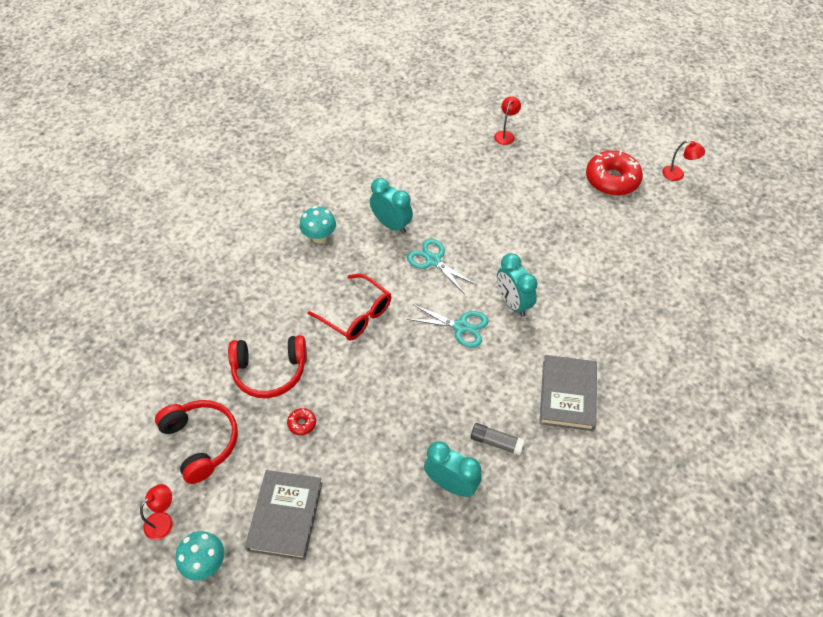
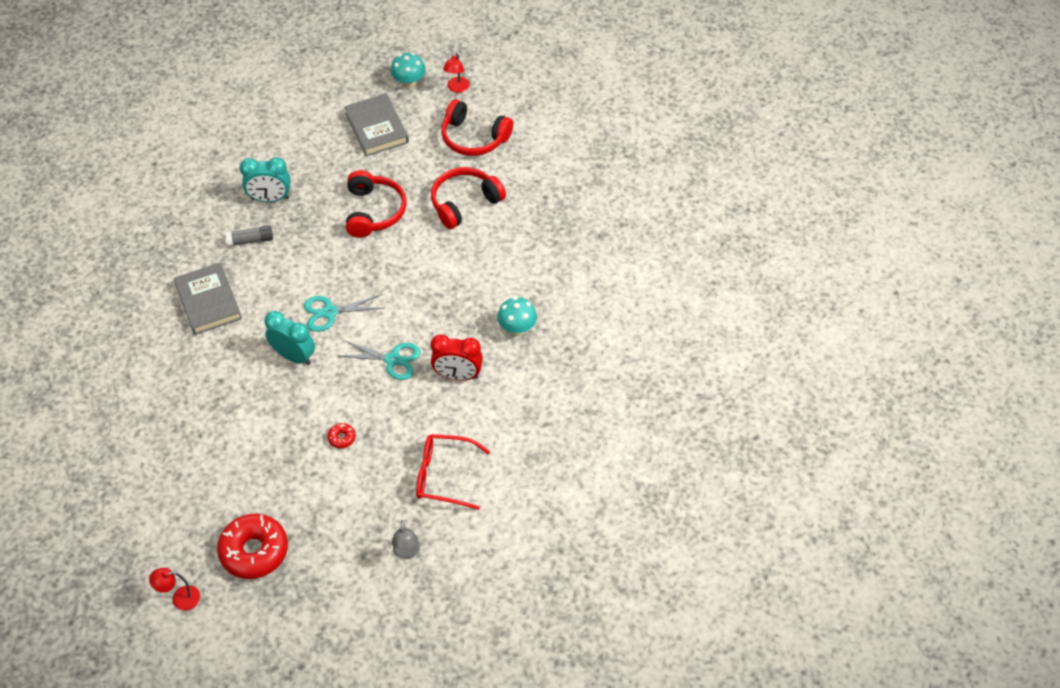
camera: 150 degrees right, 0 degrees up
(302, 423) = (409, 182): red donut -> red donut (342, 438)
(356, 314) = (428, 278): red glasses -> red glasses (444, 476)
(358, 409) = (373, 211): none -> red headphones
(391, 225) = (458, 375): turquoise clock -> red clock
(505, 135) = (407, 553): red lamp -> grey lamp

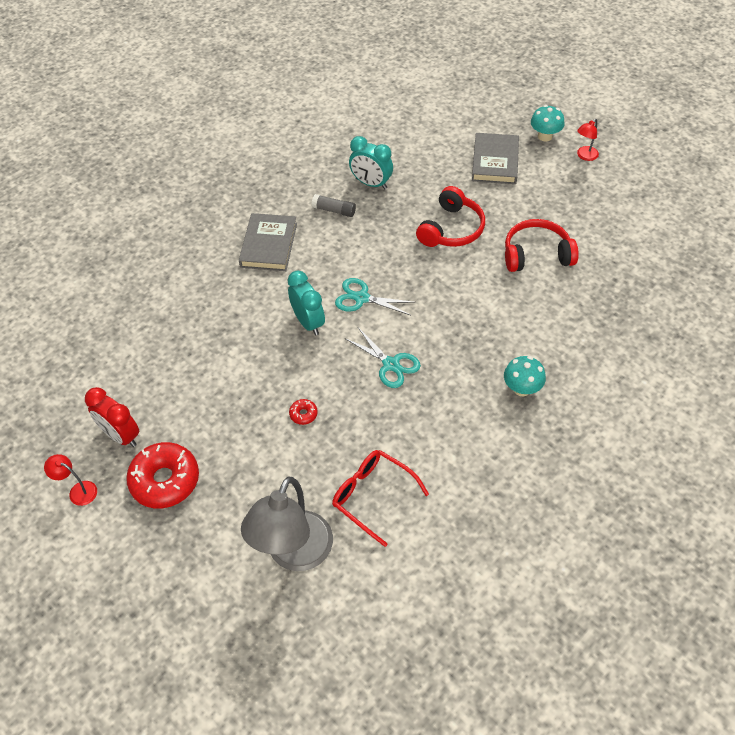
camera: 30 degrees right, 0 degrees up
(407, 553) = (294, 554): grey lamp -> grey lamp, size x2.27
(458, 375) = (441, 406): red clock -> red clock (121, 435)
(474, 137) = (577, 202): red headphones -> none

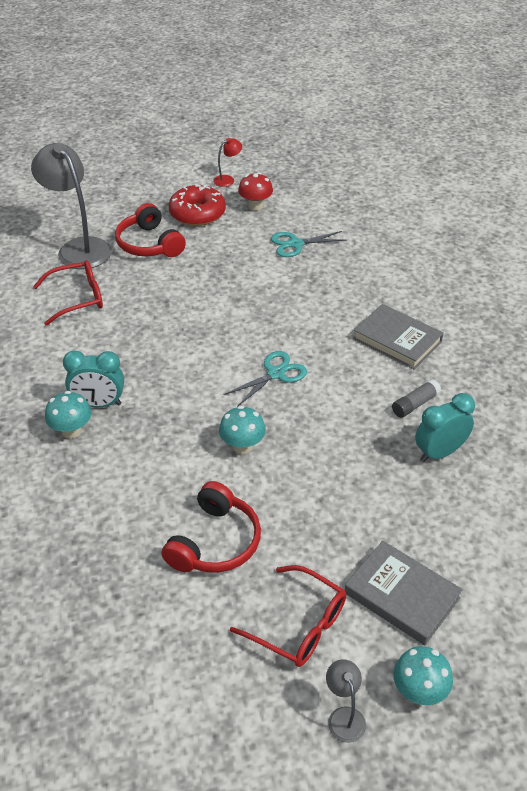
camera: 120 degrees right, 10 degrees down
(121, 435) = (255, 206): red clock -> red mushroom
(303, 414) = (185, 292): red donut -> none
(308, 322) = (277, 329): turquoise clock -> turquoise clock (99, 404)
(391, 364) = (183, 359): turquoise scissors -> turquoise scissors (296, 244)
(449, 281) = (242, 446): none -> turquoise mushroom
(451, 229) = (314, 486): red headphones -> red headphones (149, 244)
(553, 193) = (299, 625): none -> red glasses
(584, 156) = (344, 716): red lamp -> grey lamp

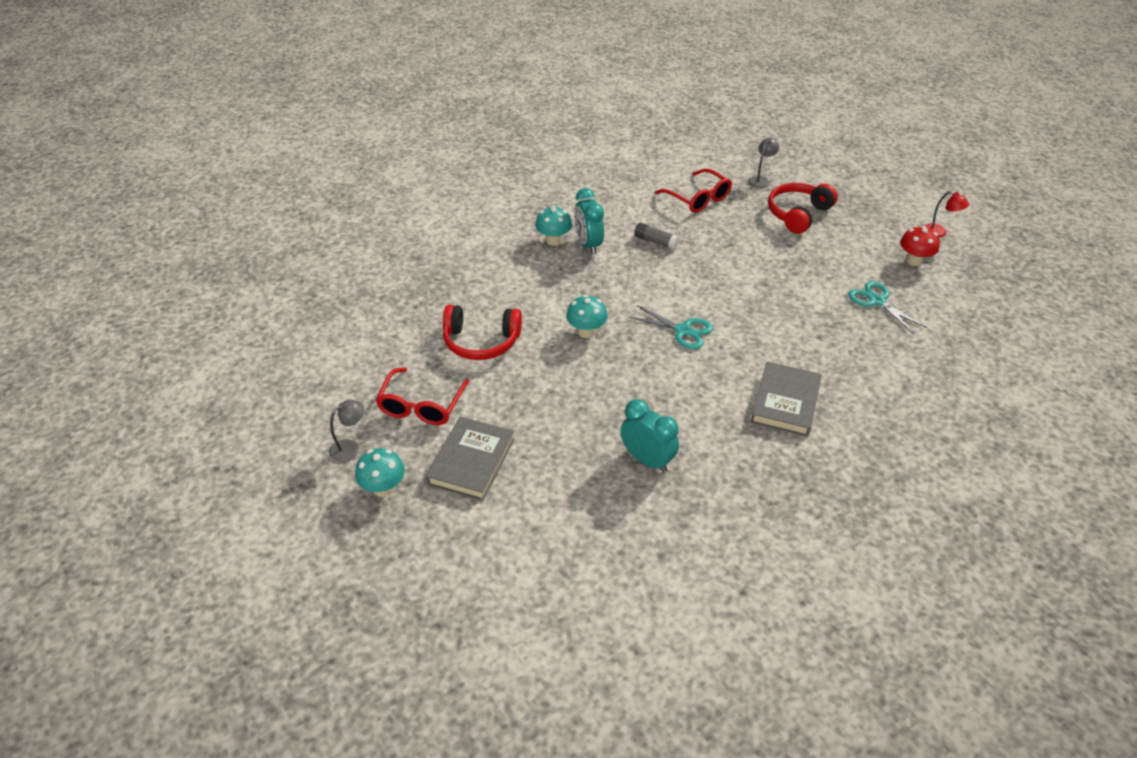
camera: 70 degrees right, 0 degrees up
(79, 248) = (760, 180): grey lamp -> grey lamp, size x0.44
(197, 213) = (867, 229): red donut -> none
(415, 404) = (701, 431): grey glue stick -> grey glue stick (655, 241)

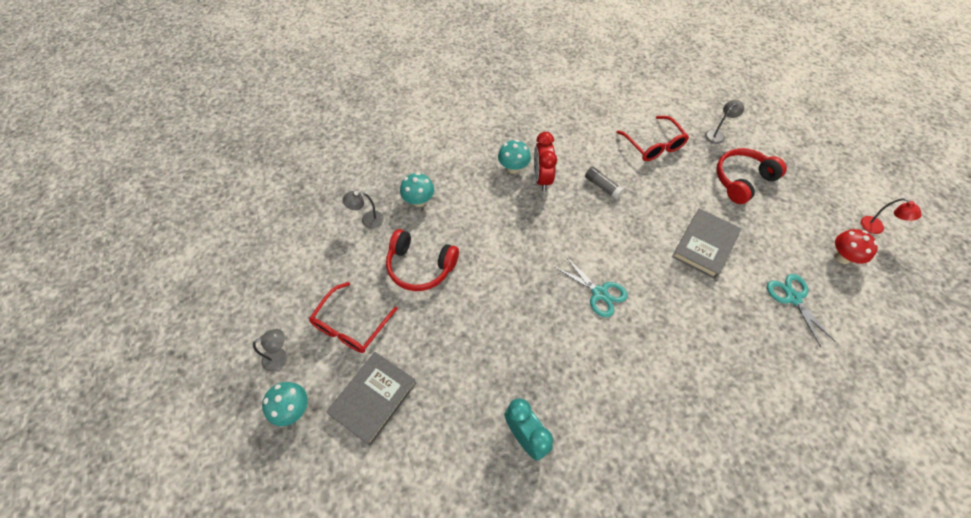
camera: 15 degrees right, 15 degrees up
(404, 311) = (367, 220): none -> grey lamp
(586, 332) = (513, 275): turquoise mushroom -> turquoise mushroom (419, 201)
(588, 245) = (542, 178): turquoise clock -> red clock
(785, 402) = (672, 400): grey book -> grey book (704, 245)

